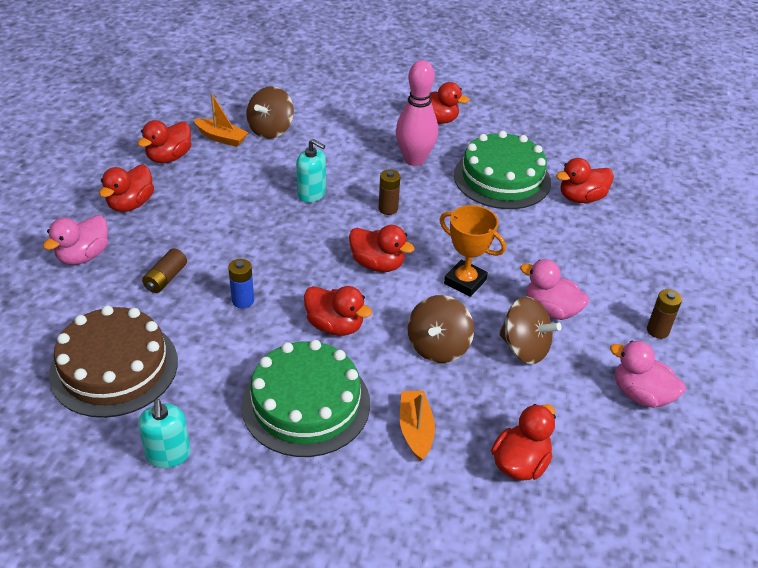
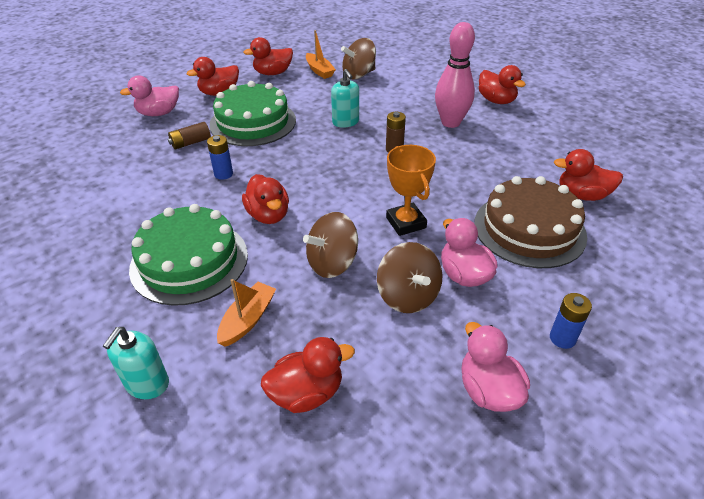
camera: 35 degrees right, 0 degrees up
(114, 367) = (100, 184): brown cake -> brown cake (529, 229)
(168, 454) = (67, 253): turquoise soap dispenser -> turquoise soap dispenser (147, 384)
(377, 264) = (346, 184): red duck -> none
(502, 178) = (516, 157): green cake -> green cake (253, 122)
(657, 330) = (562, 338): brown battery -> blue battery

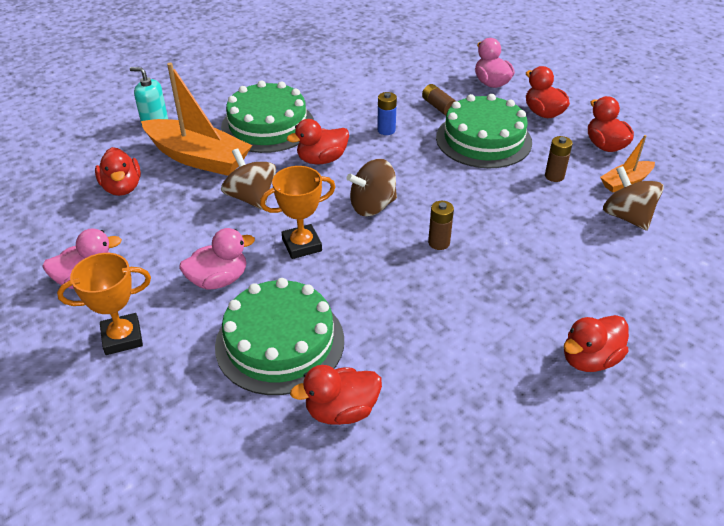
camera: 90 degrees right, 0 degrees up
(247, 320) = (198, 158): orange boat -> orange boat, size x1.96
(309, 96) = (554, 176): none -> brown battery
(345, 122) = (496, 205): turquoise soap dispenser -> none
(408, 296) = (201, 241): brown spinning top -> brown spinning top (372, 206)
(450, 122) = (511, 299): pink bowling pin -> none
(529, 229) = (280, 342): brown cake -> green cake
(562, 338) = (122, 337): blue battery -> orange trophy
(582, 195) = (341, 411): red duck -> red duck turned 120 degrees counterclockwise

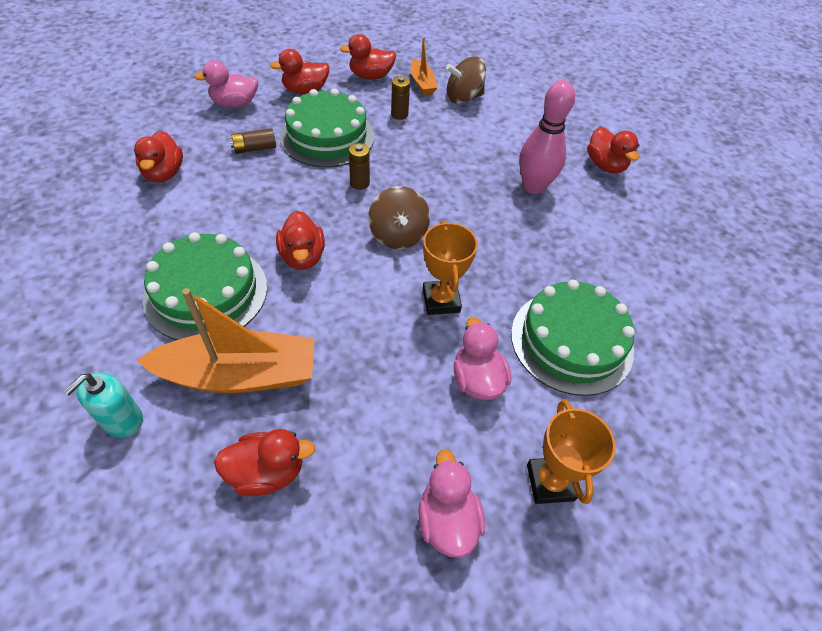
camera: 80 degrees left, 10 degrees up
(198, 158) = (239, 375): orange boat -> orange boat turned 45 degrees clockwise
(251, 198) = (346, 331): brown spinning top -> none
(341, 411) = (650, 313): red duck -> red duck (164, 173)
(386, 130) = (274, 195): blue battery -> none
(439, 243) = (464, 205): brown battery -> brown battery (359, 183)
(501, 293) = (533, 187): none -> pink bowling pin

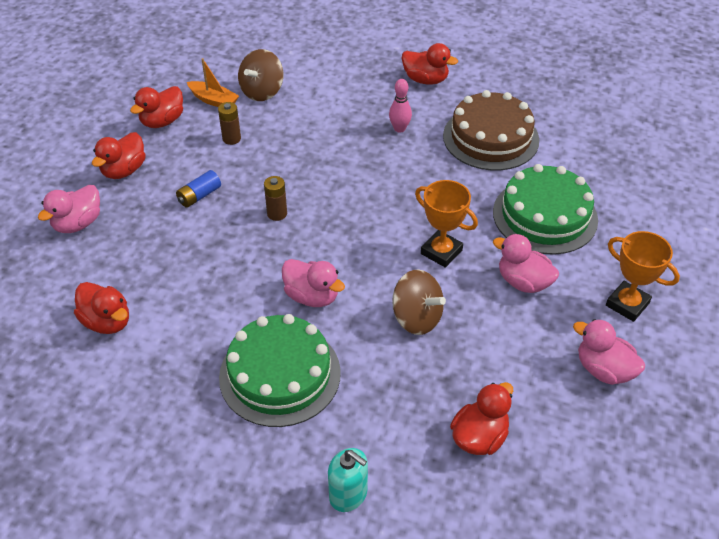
camera: 40 degrees left, 5 degrees down
(122, 420) = (348, 494): turquoise soap dispenser -> turquoise soap dispenser turned 45 degrees counterclockwise
(239, 375) = (382, 402): orange boat -> none
(254, 148) = (154, 247): brown battery -> none
(302, 257) = (312, 296): red duck -> pink duck
(327, 136) = (199, 196): green cake -> blue battery
(398, 235) = (356, 230): brown spinning top -> brown spinning top (416, 318)
(533, 187) = (399, 129): pink bowling pin -> pink bowling pin, size x0.55
(605, 244) = (490, 138): none -> brown cake

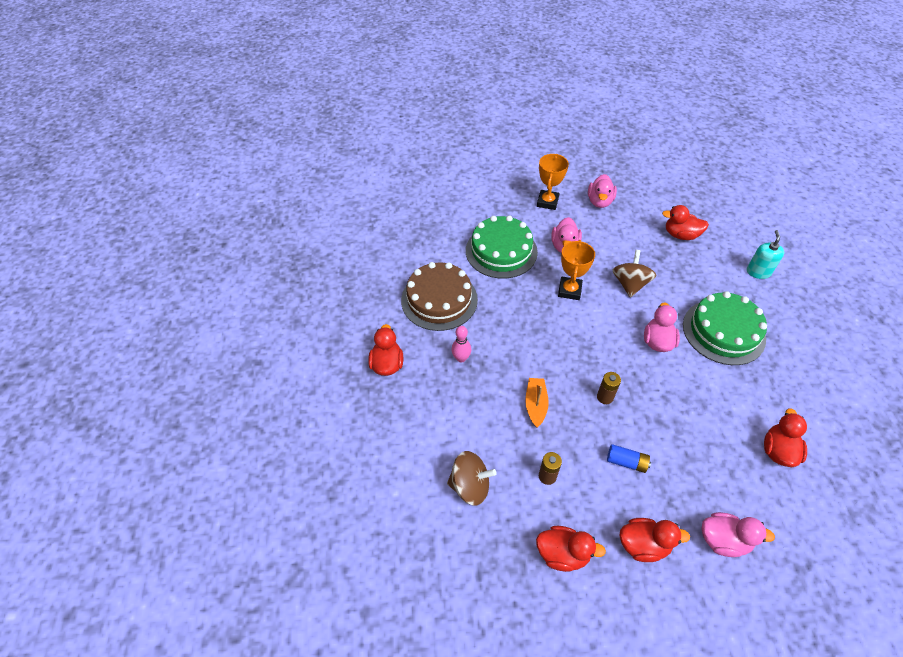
camera: 115 degrees left, 5 degrees up
(213, 100) = (506, 523): orange boat -> orange boat (535, 405)

